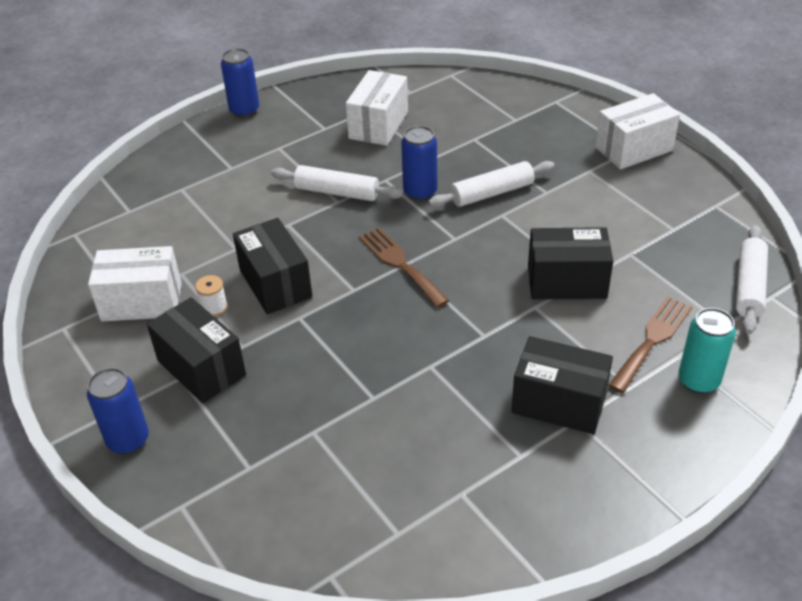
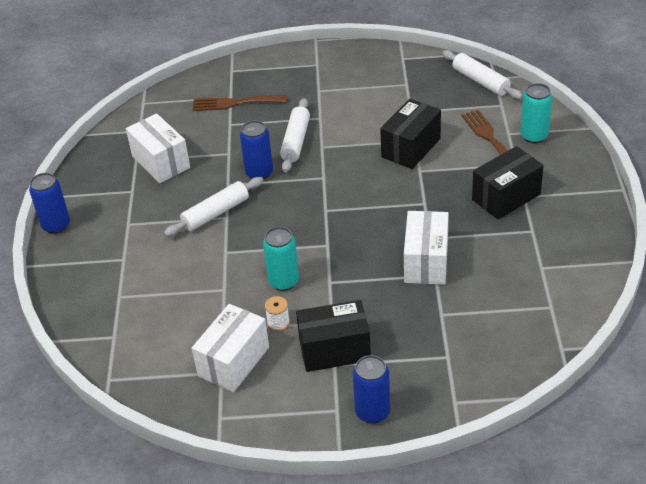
camera: 55 degrees left, 0 degrees up
(275, 283) = (283, 281): black box -> turquoise can
(400, 264) = (323, 212): brown fork -> brown fork (234, 103)
(634, 149) = (318, 62): white box -> white box (426, 262)

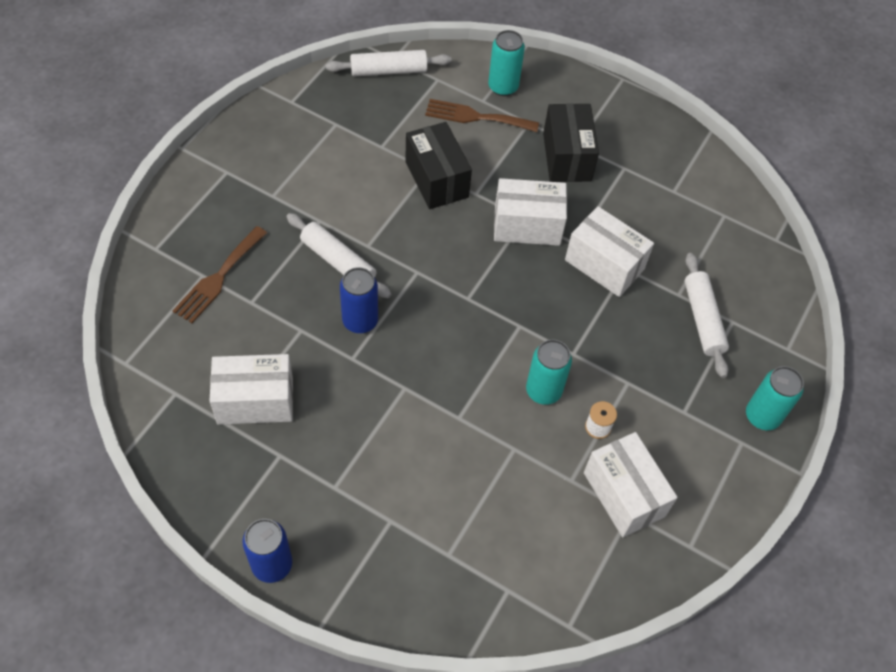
camera: 65 degrees left, 15 degrees up
(215, 213) = (390, 394): white rolling pin -> white rolling pin (702, 319)
(334, 350) = (666, 401): black box -> none
(372, 412) = (762, 416): blue can -> turquoise can
(418, 207) = (527, 225): none -> white box

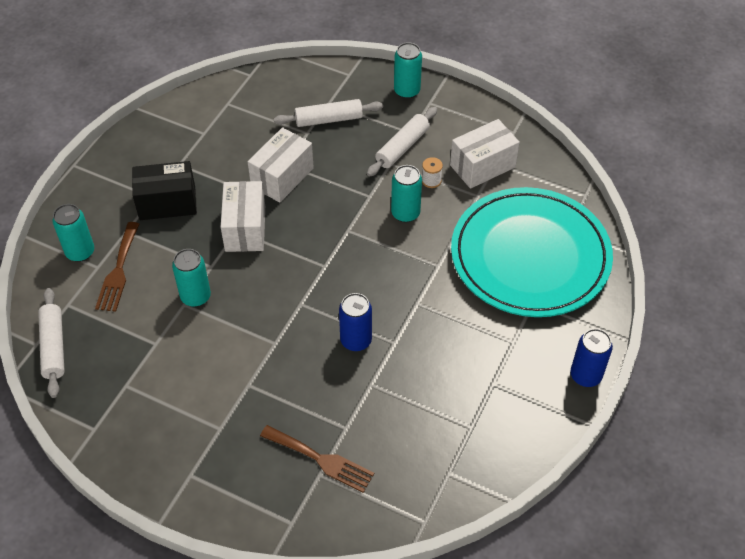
camera: 90 degrees left, 5 degrees down
(255, 401) = (446, 409): white box -> none
(338, 261) = (294, 364): white rolling pin -> white rolling pin (402, 147)
(436, 179) = (195, 296): black box -> turquoise can
(464, 530) = (530, 256): none -> turquoise plate

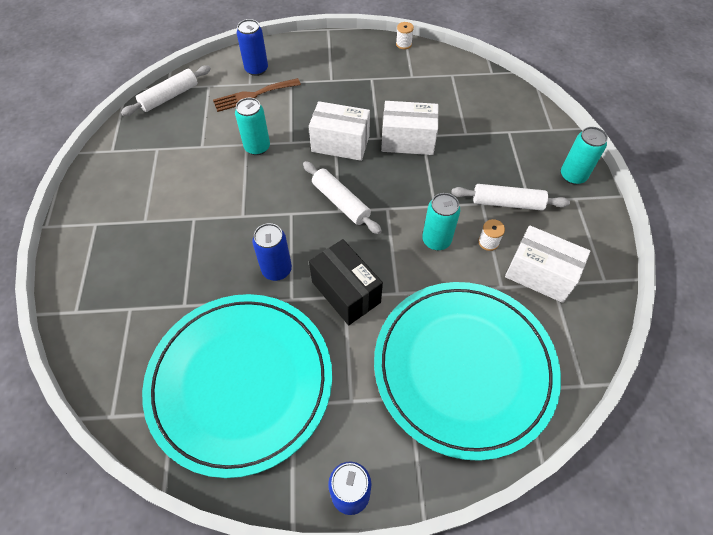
camera: 60 degrees right, 5 degrees up
(80, 252) = (256, 69): turquoise can -> blue can
(153, 116) = (403, 44): none -> white spool
(167, 203) = (331, 90): black box -> black box (346, 292)
(245, 228) = (340, 144): white box -> white box turned 45 degrees clockwise
(321, 460) = (144, 303): brown fork -> none
(329, 119) = (491, 140): white rolling pin -> white rolling pin (340, 202)
(451, 412) = (241, 382): none -> turquoise plate

